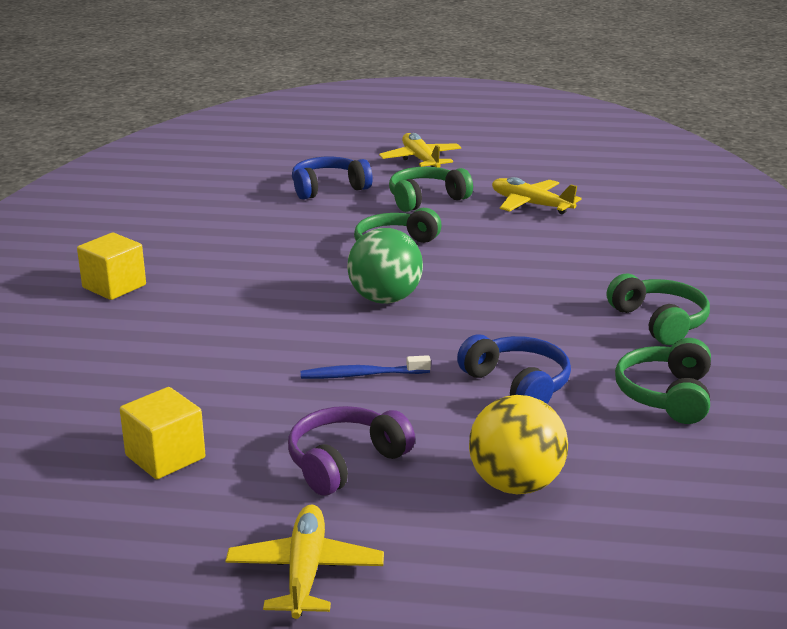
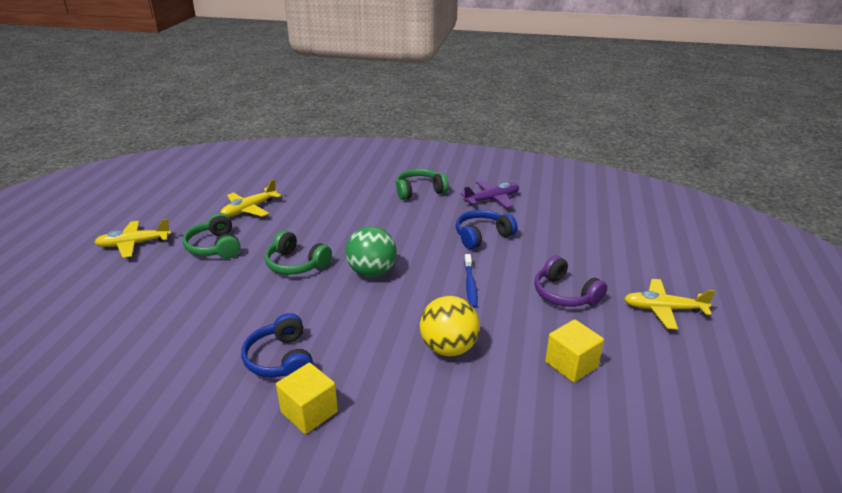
camera: 85 degrees left, 5 degrees up
(328, 188) = (161, 290): blue headphones -> blue headphones (281, 359)
(515, 484) = (574, 245): yellow ball -> yellow ball (448, 348)
(666, 395) = (492, 199): green headphones -> purple plane

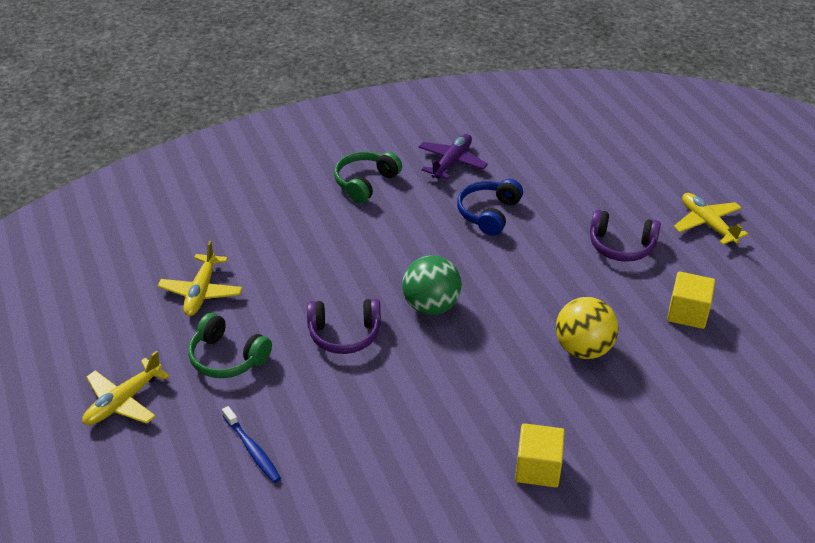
camera: 35 degrees left, 10 degrees up
(281, 359) = (456, 438): blue headphones -> none
(296, 264) = (344, 334): green headphones -> purple headphones
(470, 285) = (535, 275): blue toothbrush -> blue toothbrush (252, 449)
(663, 309) = (707, 224): yellow plane -> yellow plane turned 90 degrees clockwise

